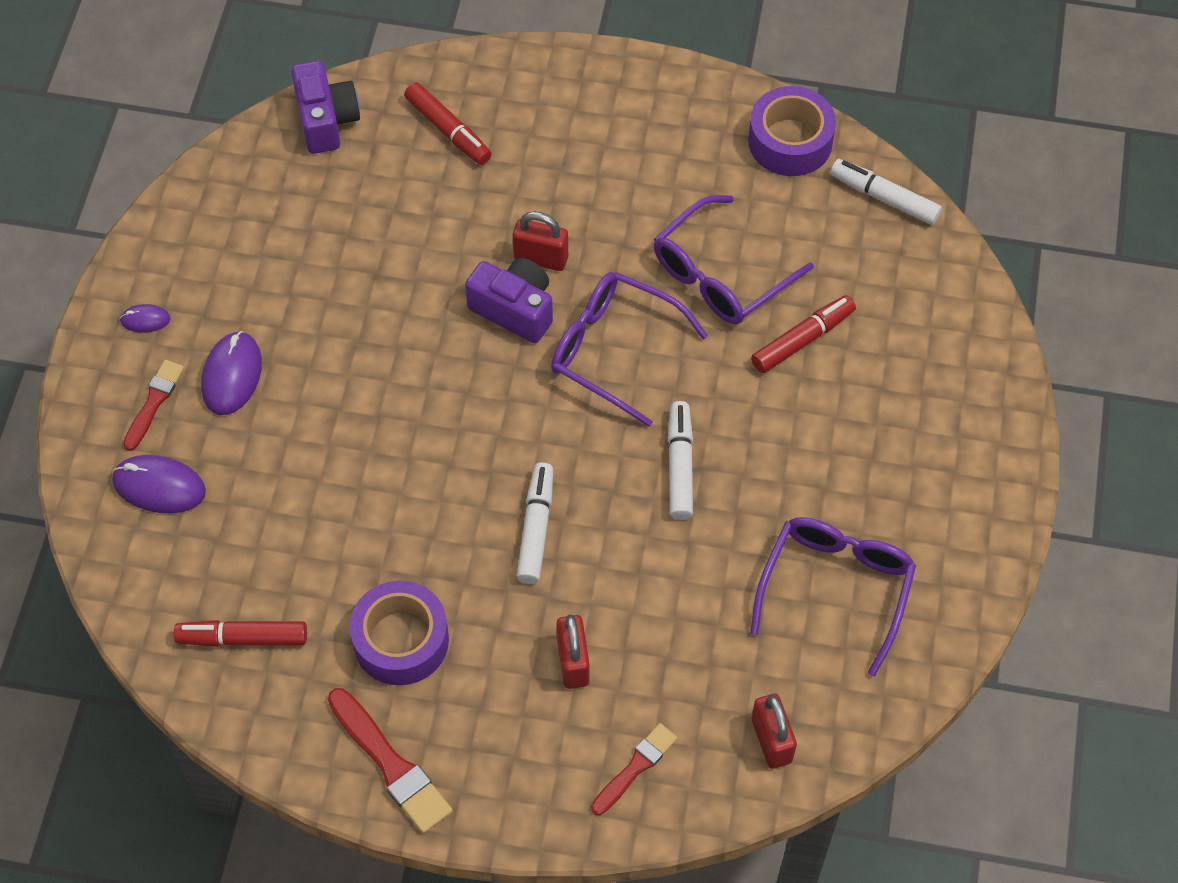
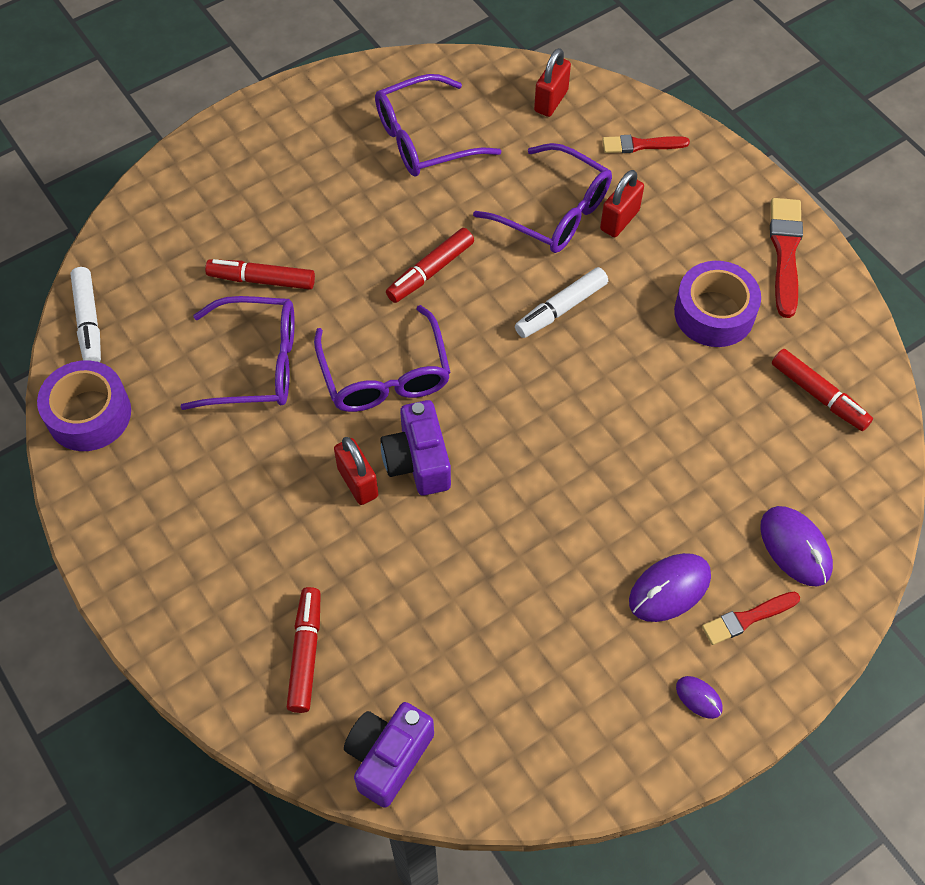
camera: 135 degrees left, 0 degrees up
(639, 618) = (554, 212): none -> purple glasses
(680, 465) = (430, 271): white marker -> red marker

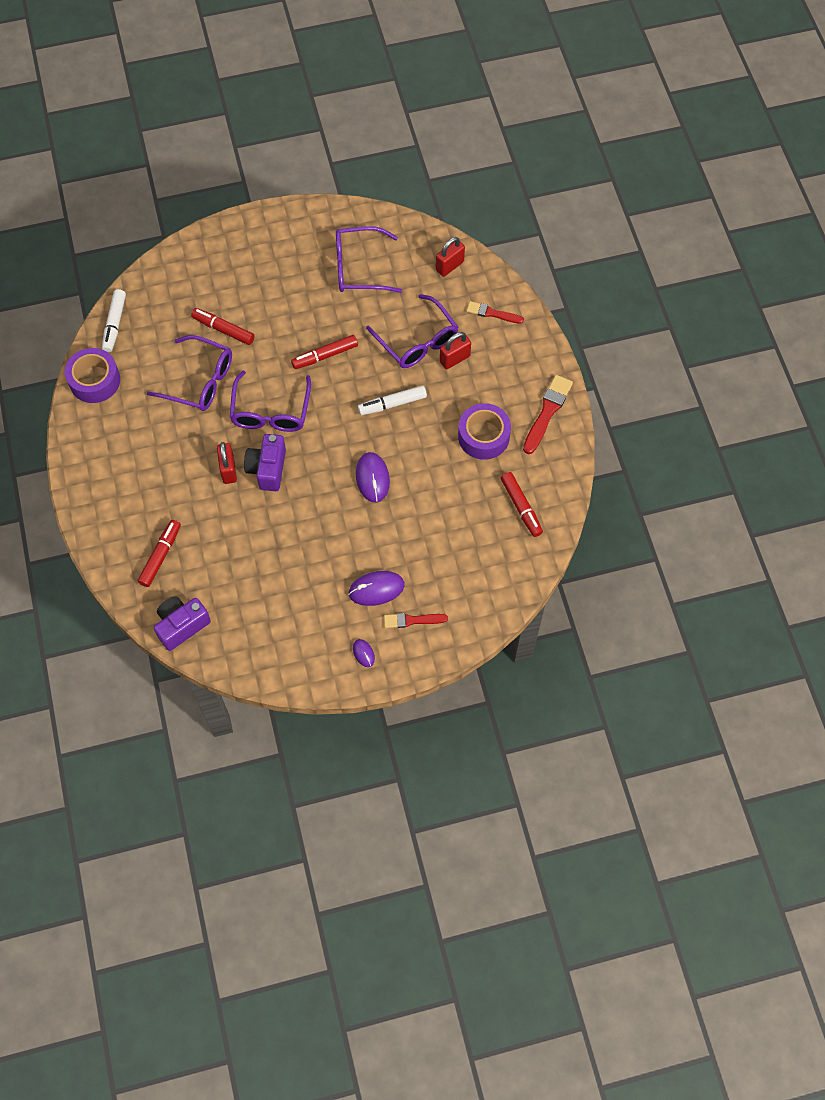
camera: 20 degrees right, 5 degrees up
(795, 547) = (460, 590): purple mouse -> purple mouse (372, 478)

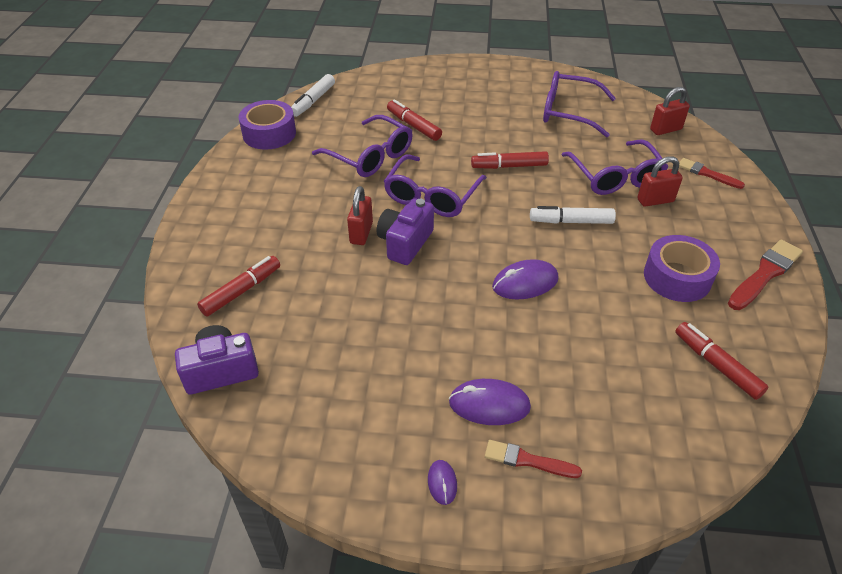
camera: 20 degrees right, 20 degrees down
(372, 478) = (525, 283): purple mouse -> purple mouse turned 60 degrees clockwise
(521, 507) = (716, 365): red marker -> red marker turned 150 degrees clockwise

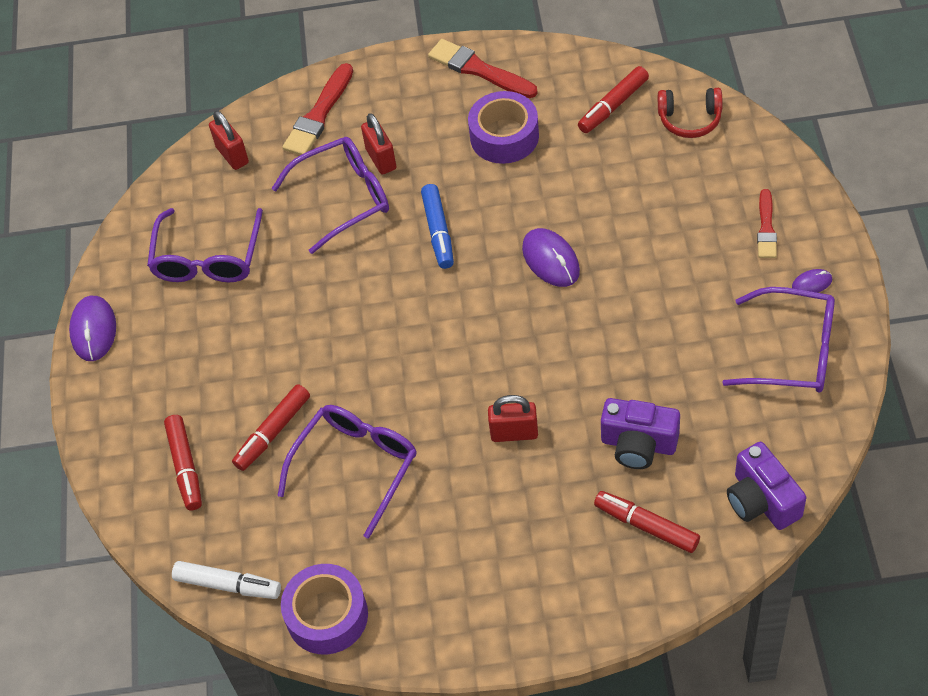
camera: 95 degrees left, 10 degrees up
(405, 243) = (519, 383): purple camera -> purple camera (638, 444)
(431, 196) = (425, 376): purple glasses -> purple glasses (793, 352)
(489, 404) = (718, 264): purple mouse -> purple mouse (93, 330)
(509, 166) = (345, 306): red marker -> red marker (185, 467)
(571, 221) = (438, 231): white marker -> blue marker
(695, 428) = (690, 119): none -> red headphones
(707, 174) = (319, 114): red brush -> red brush, size x1.56

